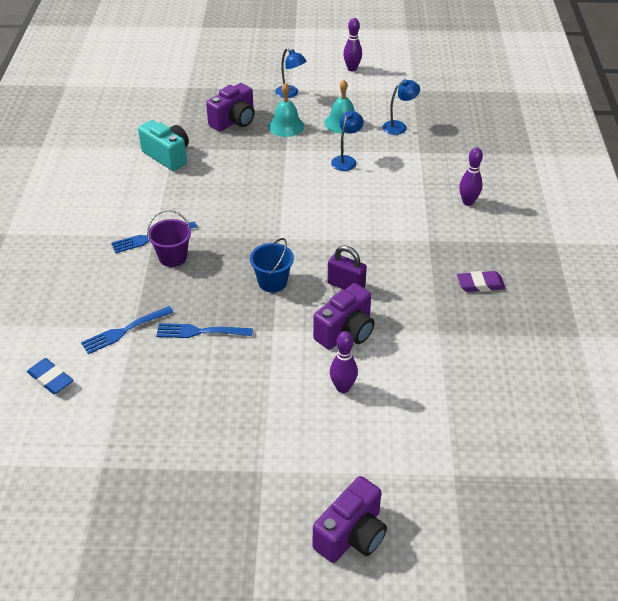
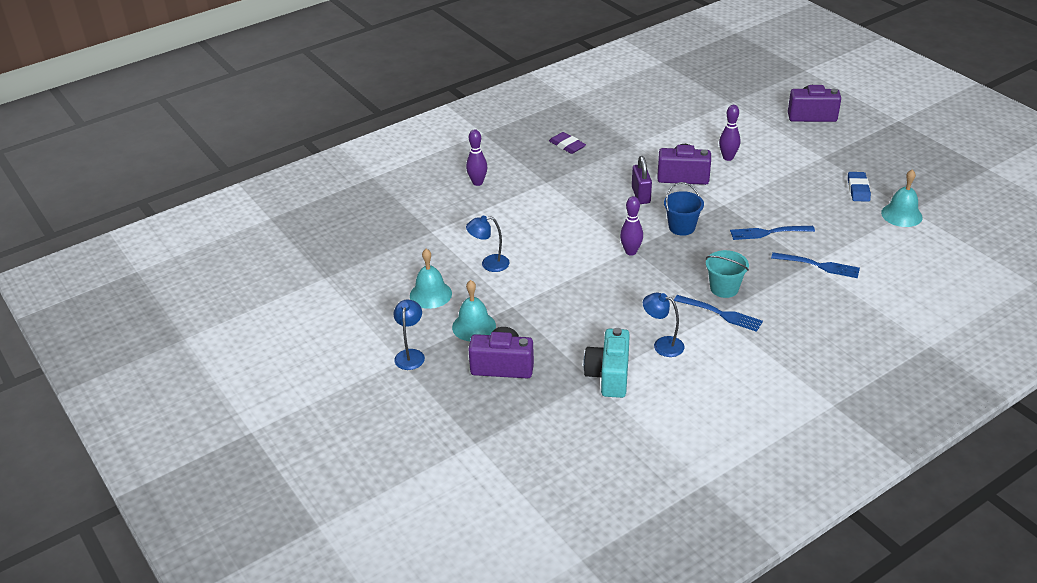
camera: 125 degrees left, 5 degrees down
(50, 379) = (900, 271): blue eraser -> blue eraser (858, 189)
(105, 451) = (901, 215): none -> turquoise bell
(173, 257) = (724, 288): purple bucket -> turquoise bucket
(201, 331) = (769, 232): blue fork -> blue fork turned 120 degrees clockwise
(352, 69) = (316, 337): purple bowling pin -> purple bowling pin (631, 252)
(399, 126) = (401, 259): blue lamp -> blue lamp (662, 345)

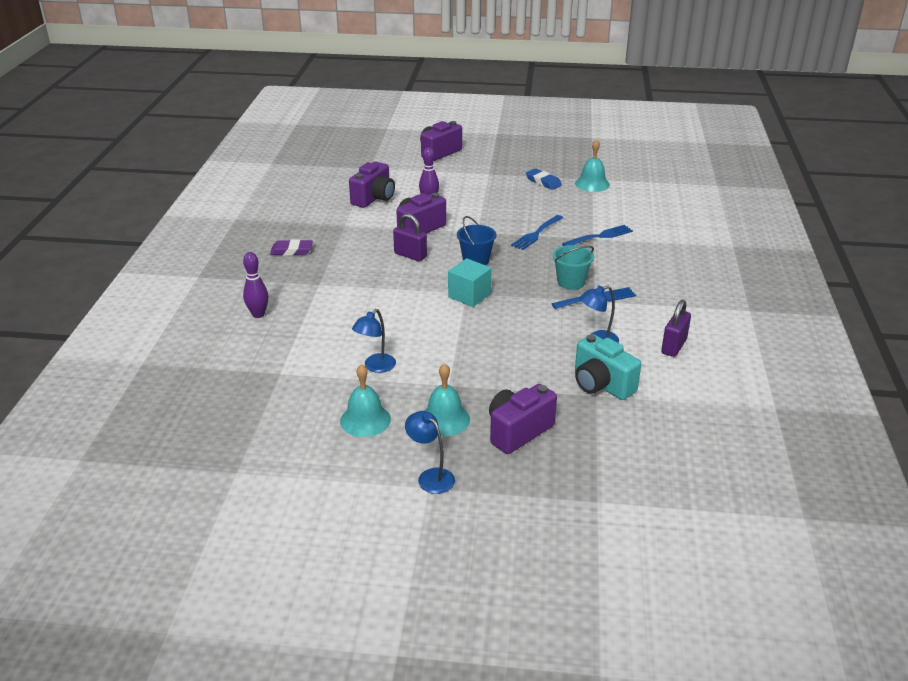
camera: 50 degrees left, 5 degrees down
(631, 252) = (469, 295): purple bowling pin -> turquoise cube
(690, 132) = (374, 198): none -> purple camera
(713, 388) = (673, 346): none -> purple padlock

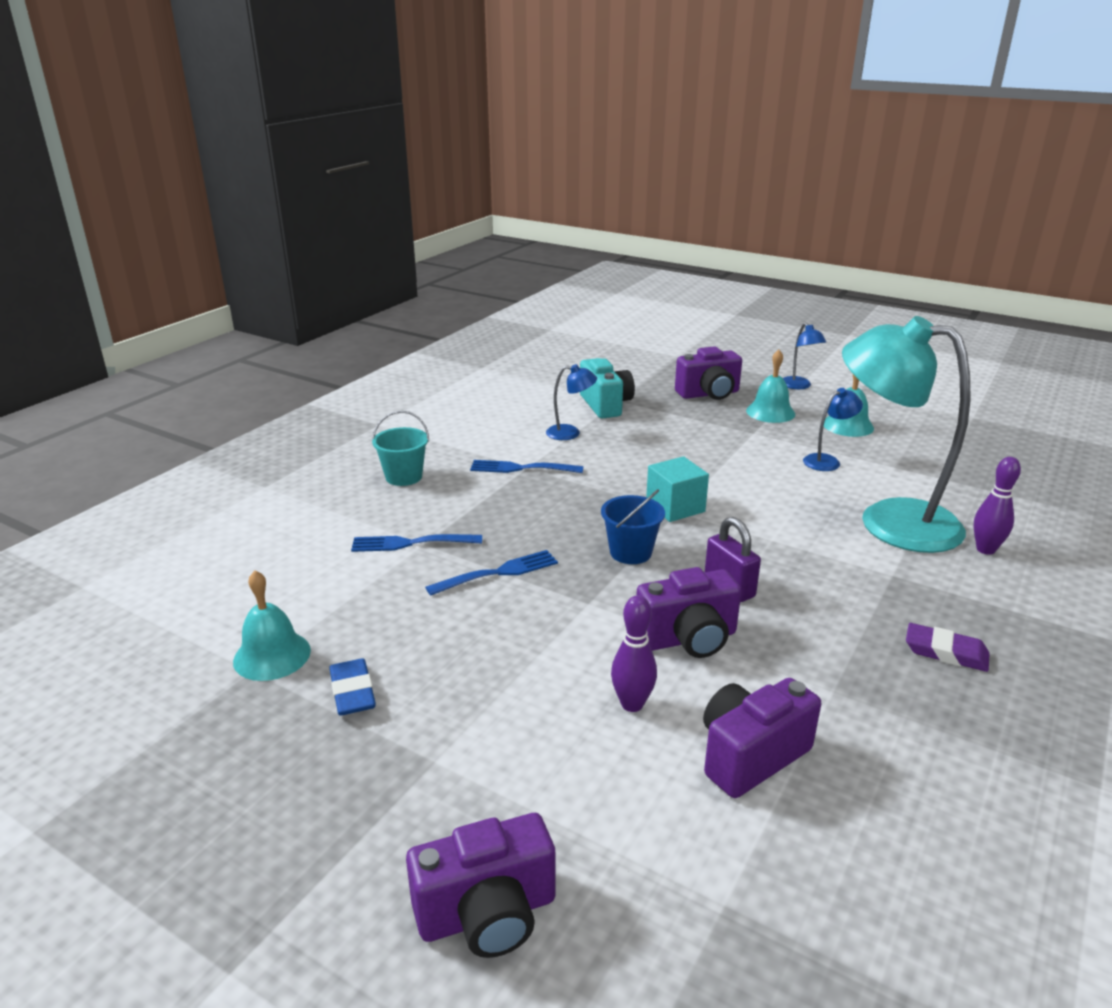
camera: 155 degrees left, 5 degrees down
(322, 321) = (889, 521): none -> turquoise lamp
(571, 282) = (530, 492): turquoise bucket -> turquoise bucket (404, 477)
(673, 346) = (501, 414): purple padlock -> none

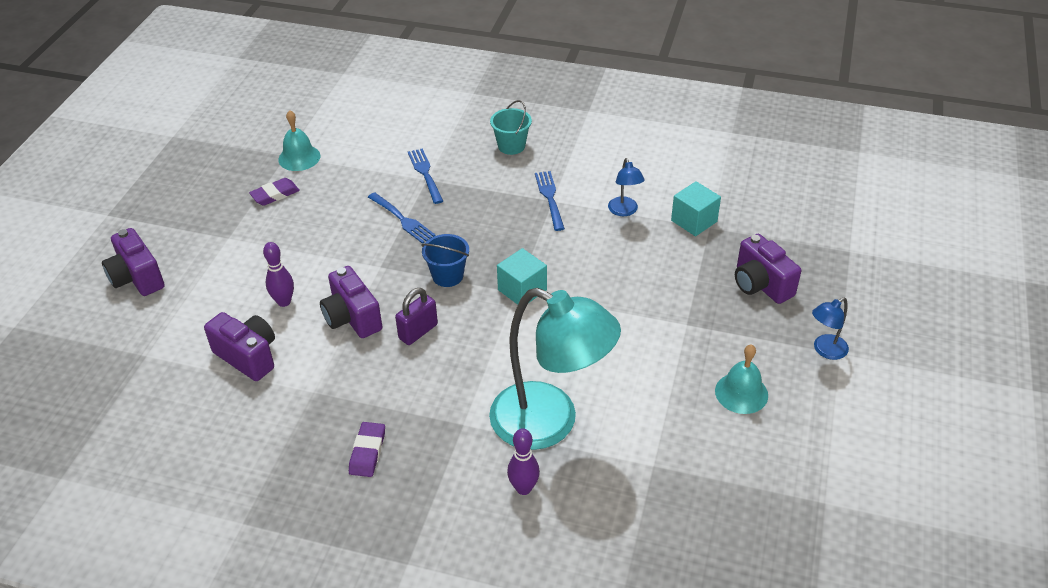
camera: 75 degrees right, 15 degrees up
(352, 692) = (275, 194): blue eraser -> purple eraser
(605, 405) = (694, 221): turquoise camera -> turquoise cube
(770, 412) = (741, 332): turquoise bell -> none
(827, 461) = (650, 379): blue lamp -> none
(889, 521) = (550, 423): turquoise lamp -> turquoise lamp turned 105 degrees clockwise

